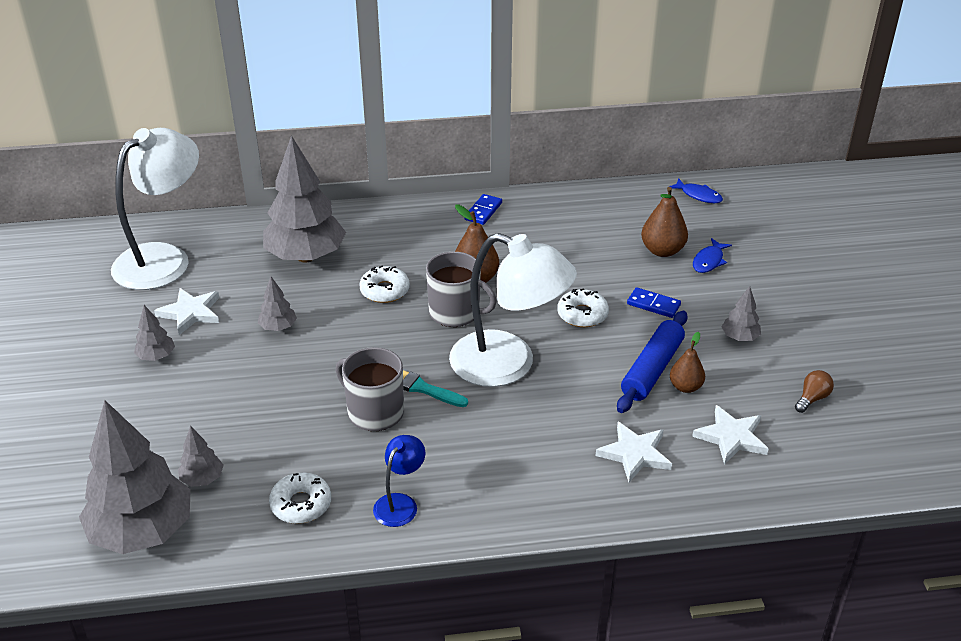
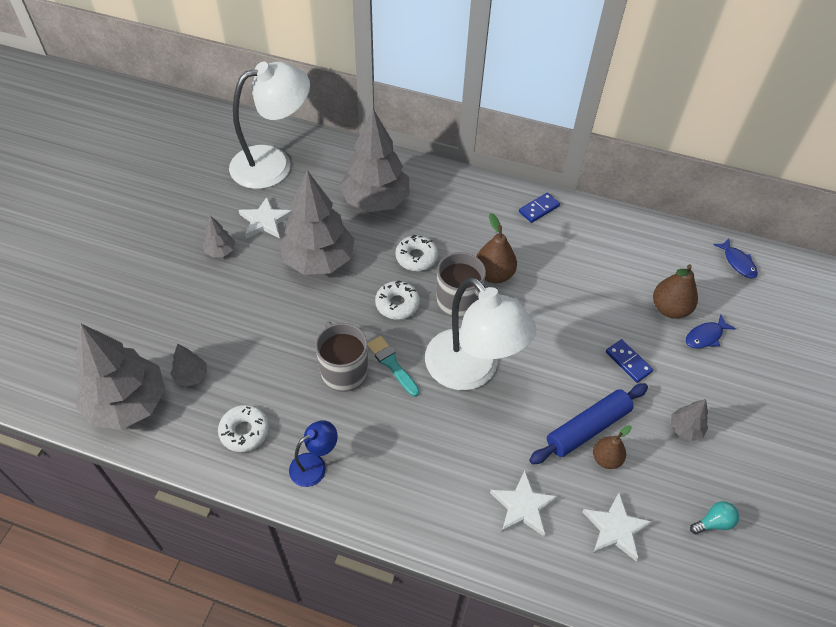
camera: 25 degrees right, 15 degrees up
(278, 327) = (318, 260): grey tree -> grey tree, size x2.30
(582, 314) = (561, 346): white donut -> white donut (397, 304)
(812, 398) = (713, 522): brown light bulb -> turquoise light bulb

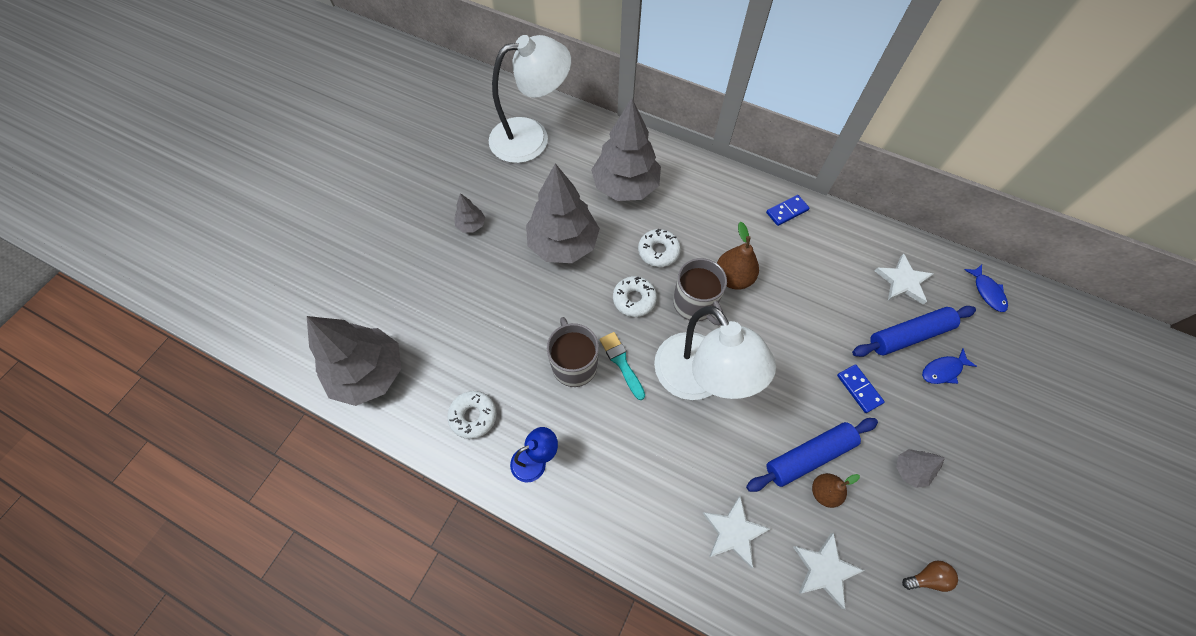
camera: 10 degrees right, 10 degrees up
(191, 376) = (430, 352): grey tree -> none
(265, 221) = (517, 197): white star -> white star (903, 281)
(669, 309) = (909, 335): brown pear -> blue rolling pin
(713, 522) = (927, 577): turquoise light bulb -> brown light bulb

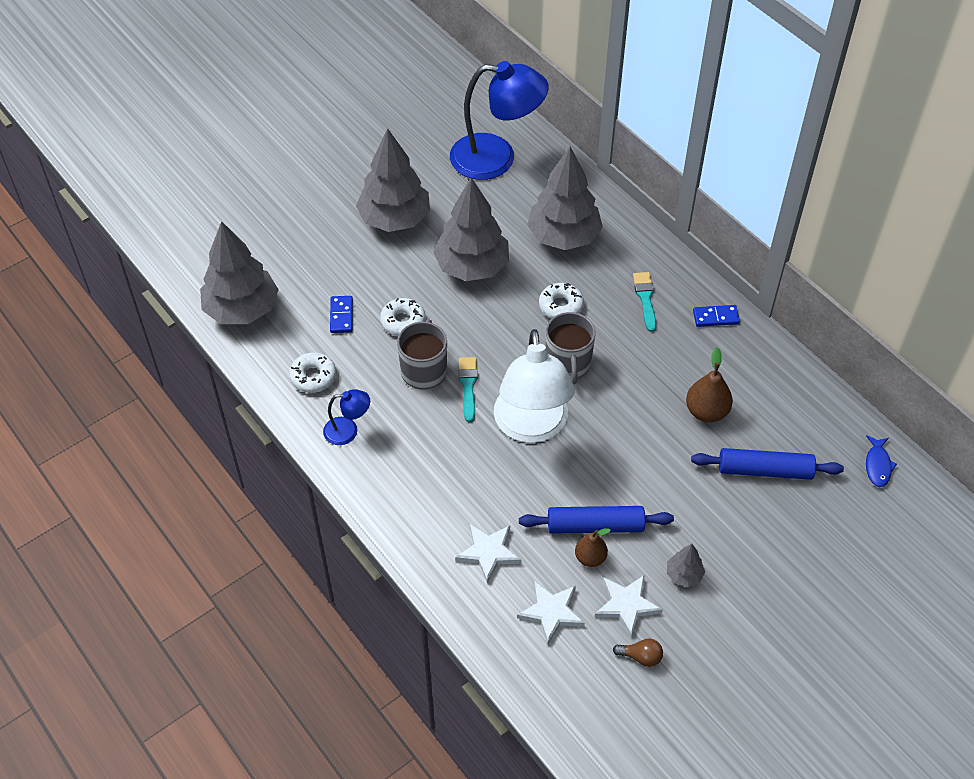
camera: 25 degrees right, 10 degrees down
(471, 225) = (394, 219): grey tree -> grey tree, size x2.30
(531, 137) = (496, 158): white lamp -> blue lamp
(634, 299) = (511, 338): white donut -> white donut (403, 321)
(723, 217) = (645, 299): none -> turquoise brush
(733, 278) = (620, 356): brown pear -> brown pear (706, 411)
(859, 389) = (681, 494): blue domino -> blue domino (341, 316)
(903, 281) = (793, 423): white star -> white star (626, 605)
(943, 370) = (778, 512): blue fish -> none

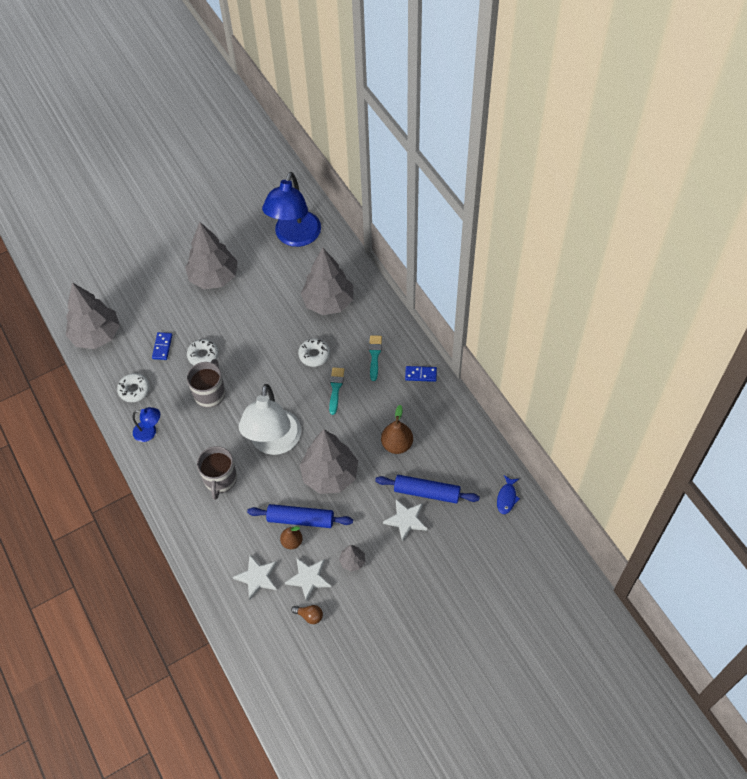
camera: 10 degrees right, 5 degrees up
(468, 386) = (237, 408): turquoise brush -> turquoise brush (335, 388)
(472, 267) = (259, 319): grey tree -> grey tree (330, 475)
(488, 552) = (224, 530): white star -> white star (406, 520)
(496, 158) = (295, 237): blue lamp -> blue lamp turned 90 degrees clockwise
(568, 364) = (309, 399): grey mug -> grey mug (220, 479)

